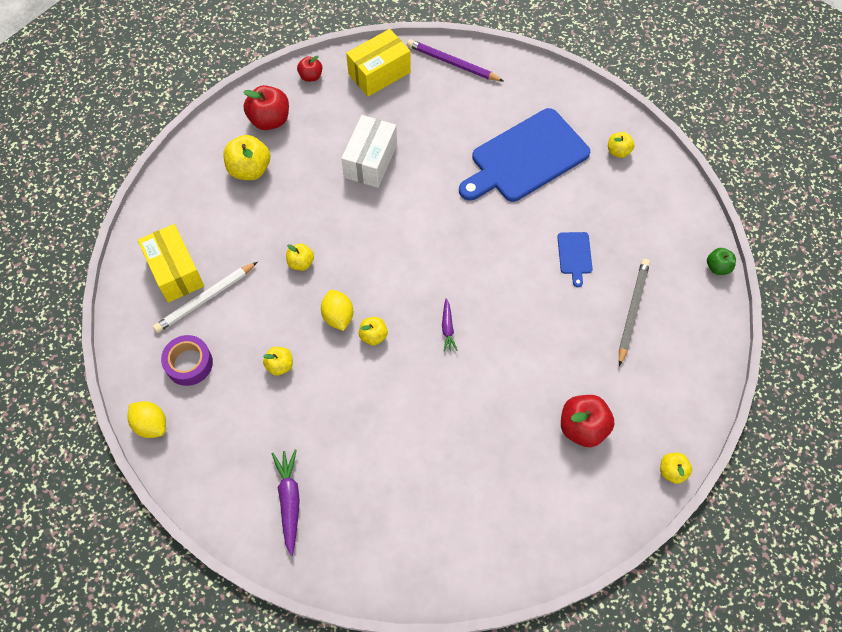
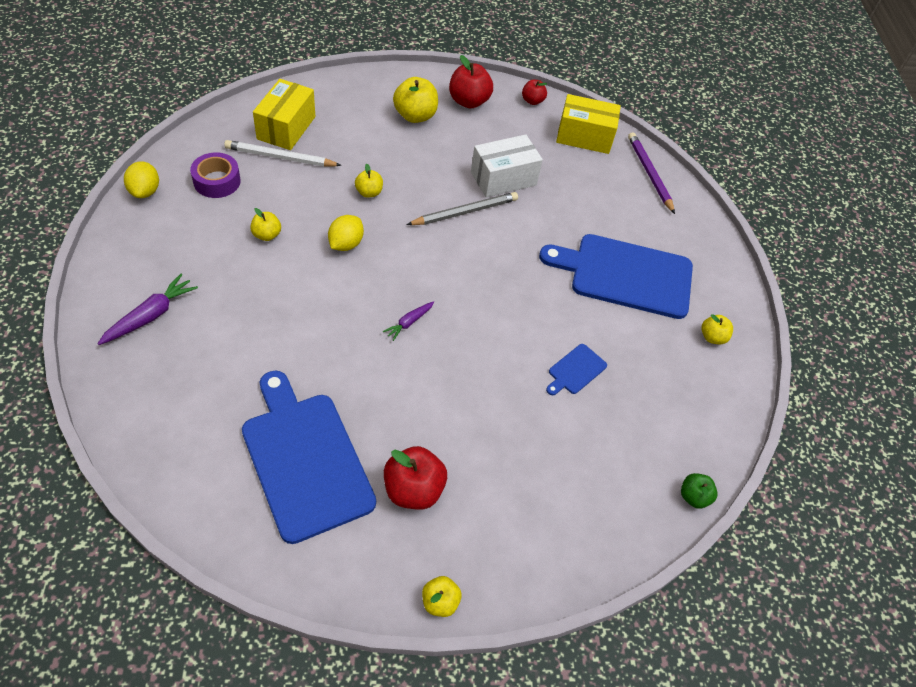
camera: 40 degrees right, 10 degrees down
(373, 336) = (351, 277): yellow apple -> none
(505, 479) = (305, 459): none -> blue cutting board
(632, 311) = (571, 453): grey pencil -> grey pencil (465, 212)

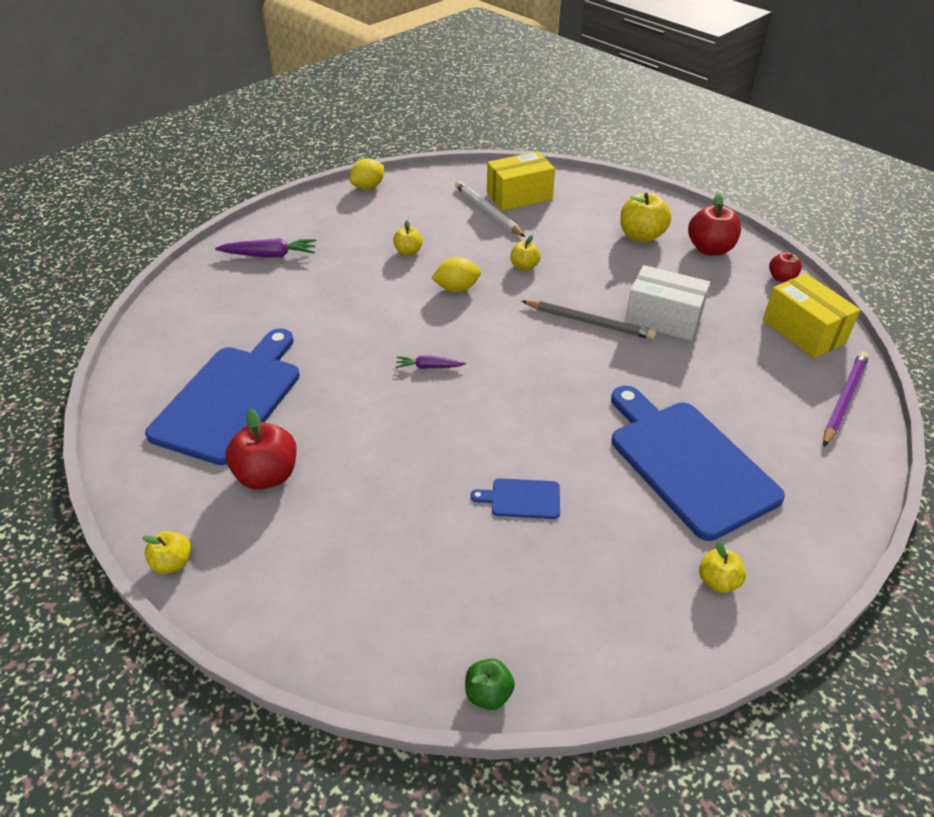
camera: 55 degrees right, 10 degrees down
(217, 181) = (422, 204): purple tape -> none

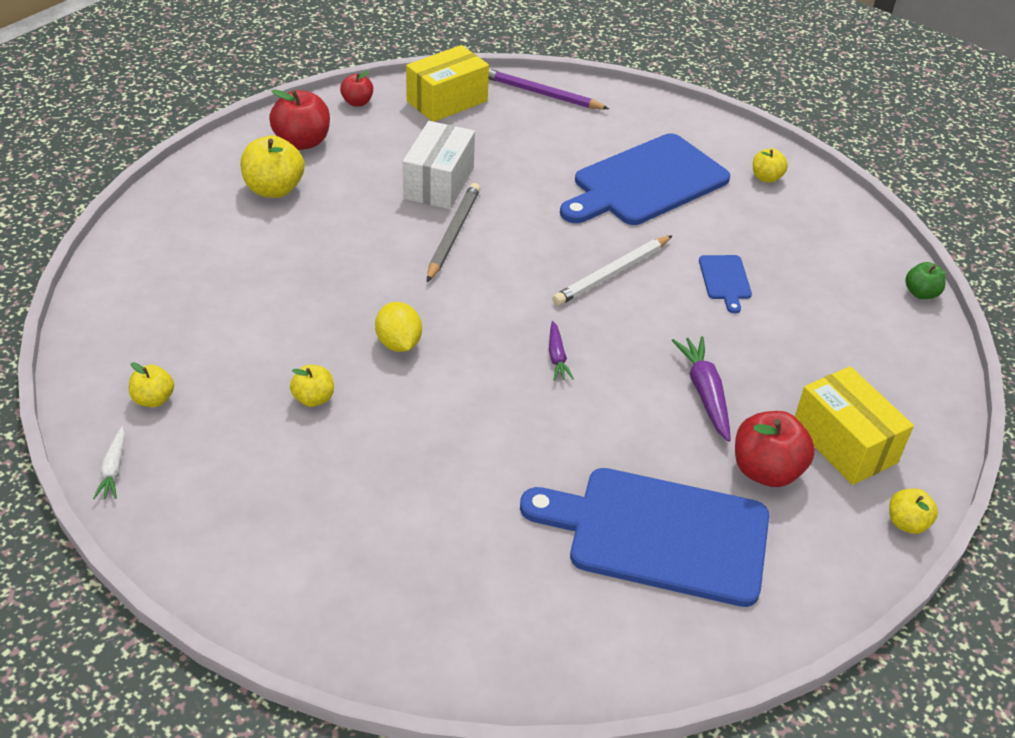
camera: 100 degrees left, 0 degrees up
(270, 255) = (327, 565): purple carrot -> purple carrot (704, 393)
(368, 187) = (114, 469): yellow lemon -> white carrot
(488, 211) = (206, 323): white pencil -> white pencil (612, 273)
(519, 196) = (164, 293): yellow box -> yellow box (844, 443)
(524, 266) = (345, 285): yellow apple -> yellow apple (154, 399)

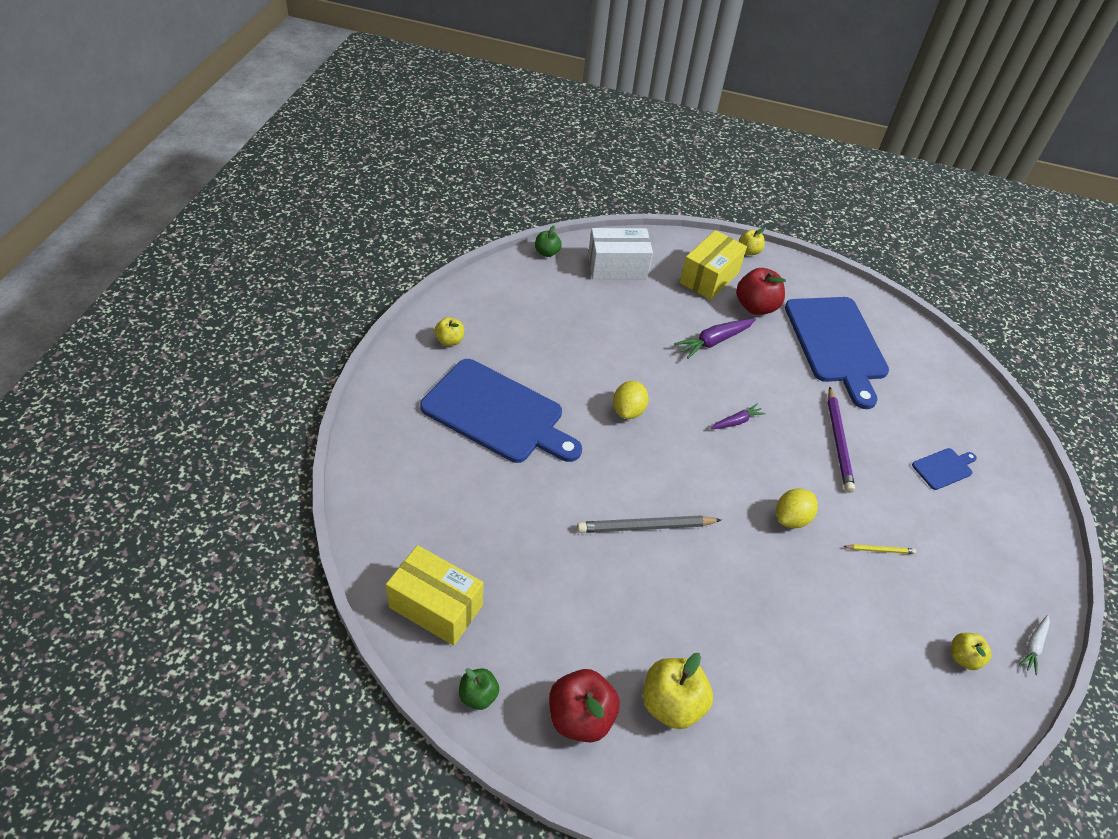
camera: 115 degrees left, 5 degrees up
(114, 469) = (1033, 646): white carrot -> white carrot turned 150 degrees clockwise
(313, 398) = (880, 550): yellow apple -> yellow pencil
(357, 102) = (478, 695): red apple -> green apple
(439, 183) = (581, 563): white box -> white box (617, 267)
(541, 93) = (384, 526): purple pencil -> purple pencil (838, 441)
(612, 273) = (628, 411): white pencil -> yellow lemon
(725, 280) = (594, 347): blue cutting board -> blue cutting board (944, 468)

